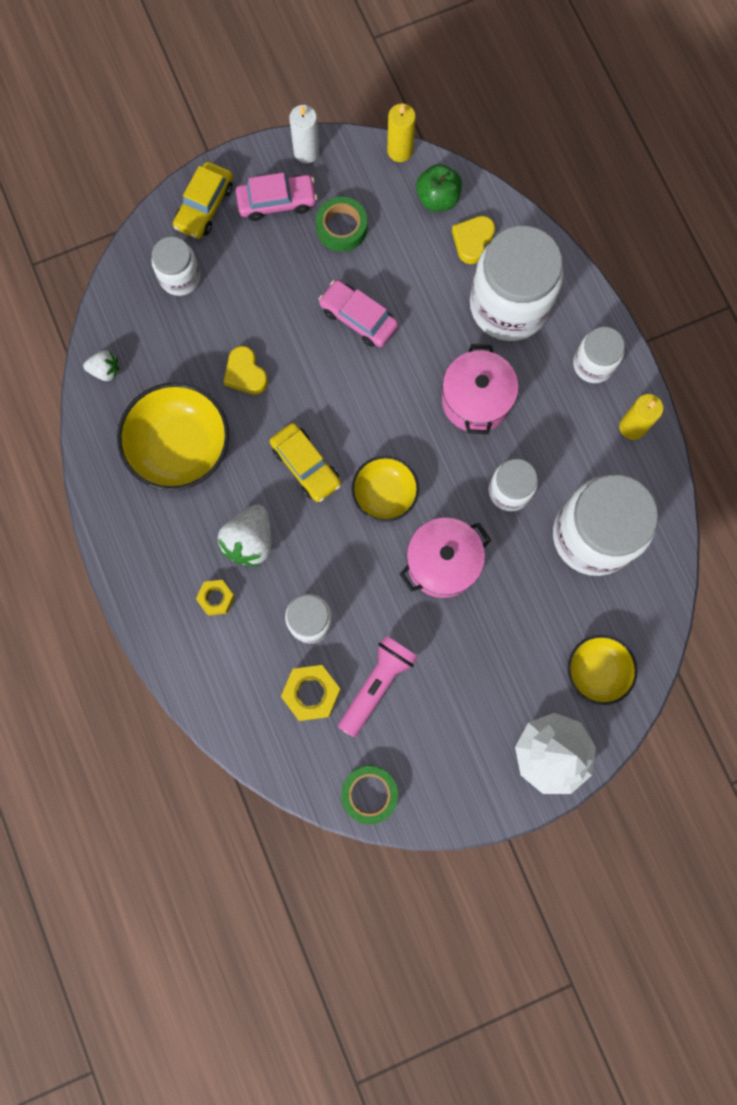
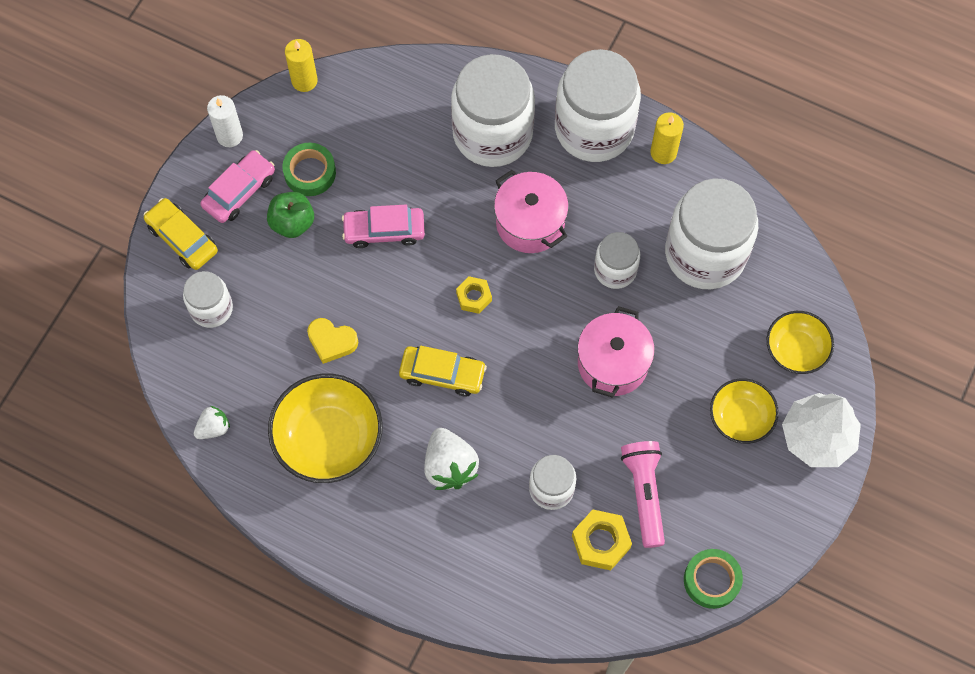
camera: 40 degrees left, 10 degrees down
(204, 206) = (182, 238): yellow car -> yellow car turned 150 degrees clockwise
(216, 598) = (462, 532): yellow nut -> yellow nut (474, 297)
(384, 494) = (523, 347): yellow bowl -> yellow bowl (740, 418)
(437, 198) = (366, 95): green apple -> green apple (292, 223)
(472, 241) = (421, 106): yellow heart -> none
(593, 364) = (594, 128): white jar -> white jar, size x1.92

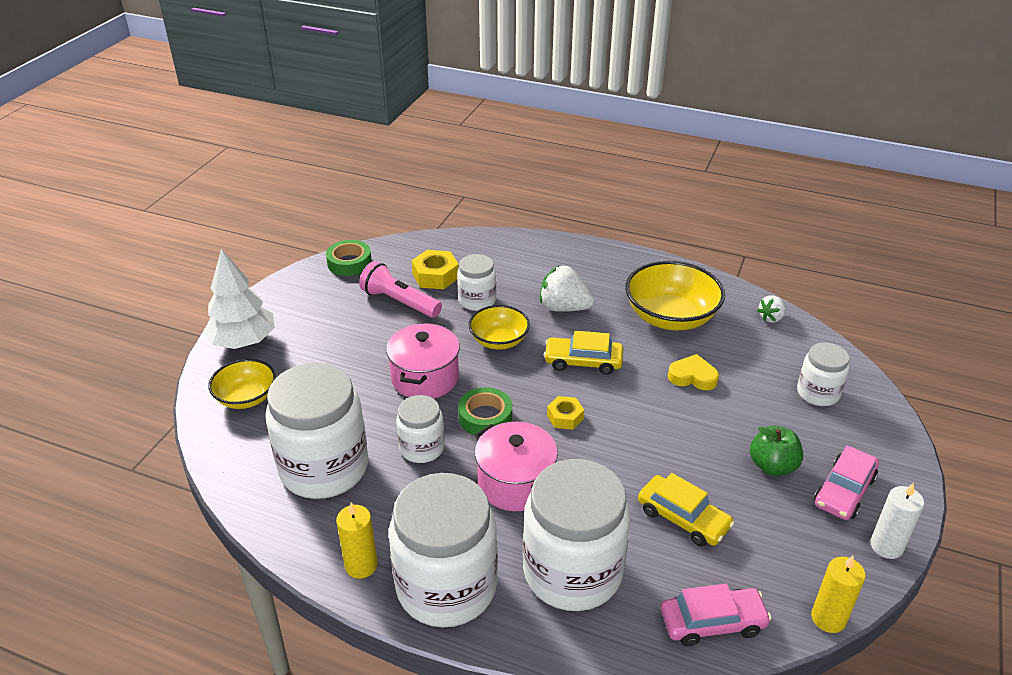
camera: 175 degrees right, 30 degrees down
(182, 238) = (879, 445): yellow car -> yellow car (683, 518)
(310, 172) = (775, 514): green tape -> green tape (485, 417)
(384, 230) = (672, 465): pink car -> pink car (712, 622)
(449, 466) = (564, 308): white strawberry -> white strawberry turned 45 degrees counterclockwise
(644, 493) = (399, 302): pink flashlight -> pink flashlight turned 135 degrees clockwise
(740, 418) = (310, 349): yellow bowl -> yellow bowl (499, 340)

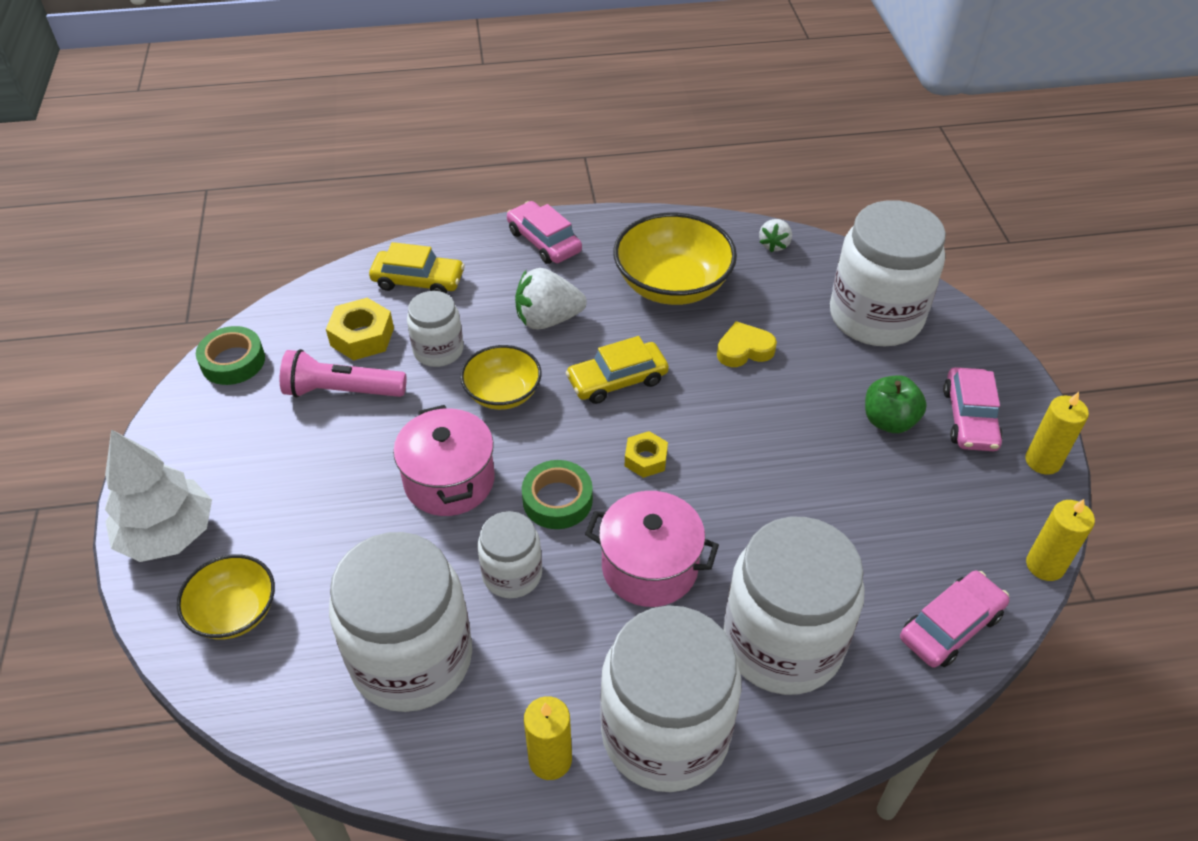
camera: 30 degrees left, 10 degrees up
(598, 260) = (544, 241): none -> pink car
(683, 518) = (846, 523): yellow car -> yellow car (418, 281)
(818, 393) = (875, 316): white jar -> white jar, size x1.92
(886, 546) = (1042, 461): white candle -> yellow candle

